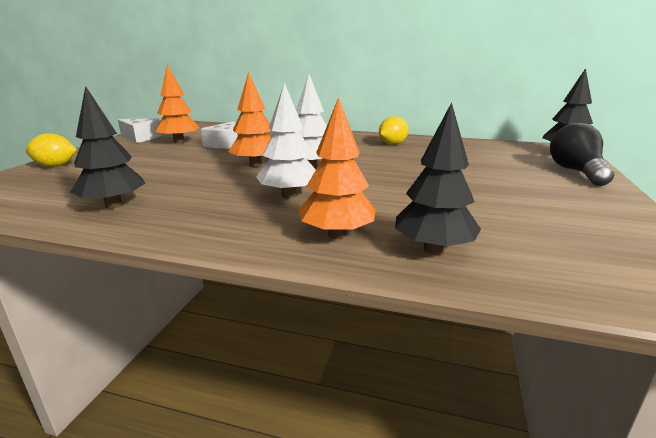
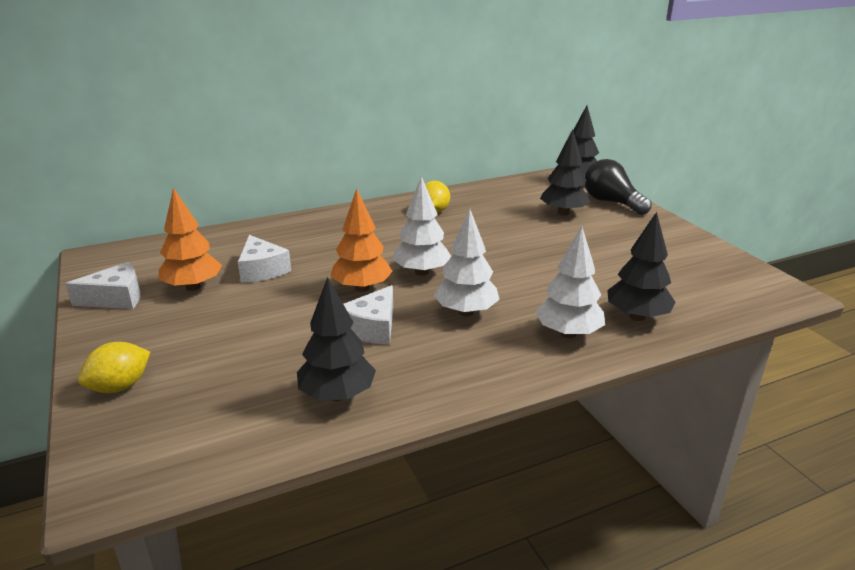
camera: 40 degrees left, 5 degrees up
(213, 183) = (372, 328): none -> white cheese
(337, 235) = (568, 333): orange tree -> white tree
(506, 167) = (563, 213): none -> black tree

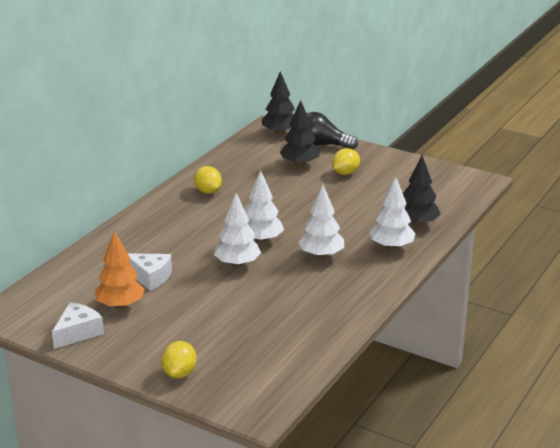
camera: 35 degrees left, 0 degrees up
(337, 395) = (310, 326): black tree -> none
(362, 288) = (237, 264): orange tree -> white tree
(372, 328) = (279, 285): white cheese -> none
(606, 235) = (345, 173): none -> yellow lemon

